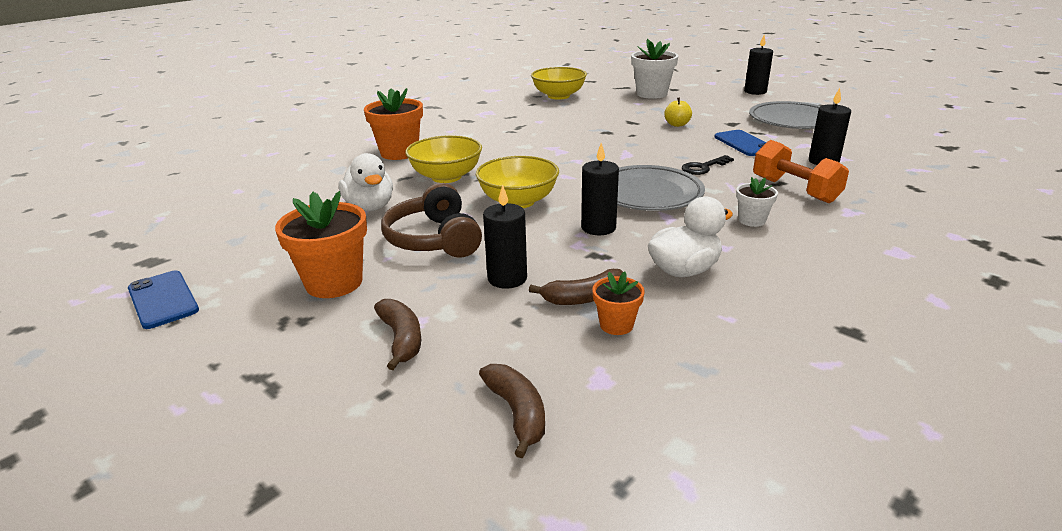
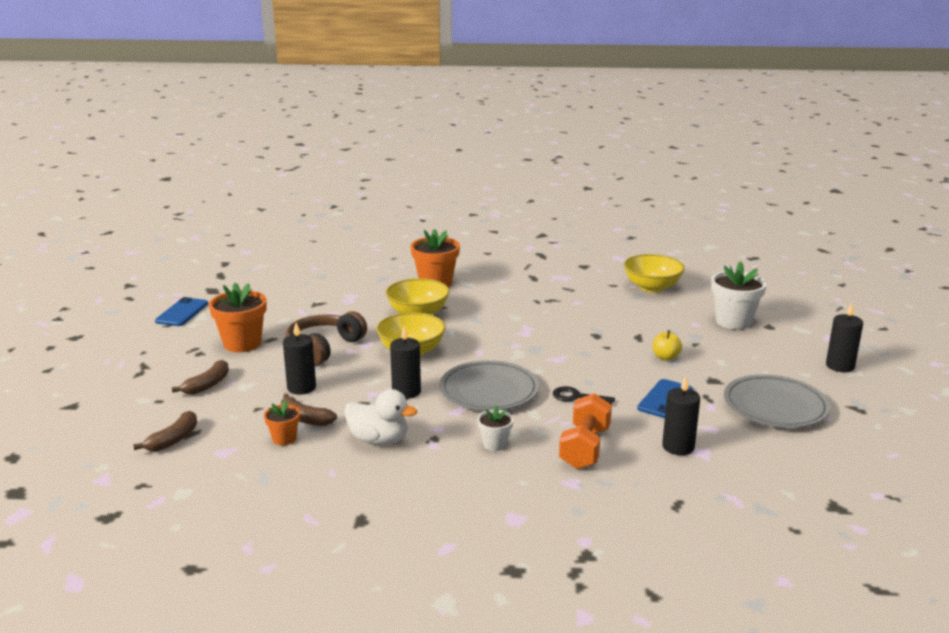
camera: 50 degrees right, 5 degrees down
(370, 207) = (342, 311): white duck -> none

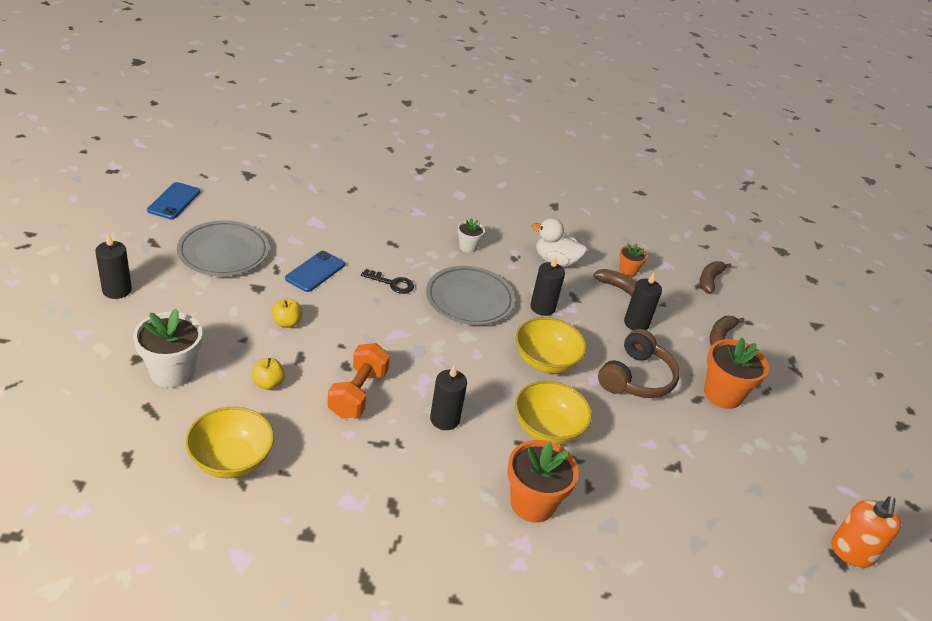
camera: 175 degrees right, 15 degrees up
(182, 312) = (824, 463): blue phone -> blue phone (174, 201)
(207, 278) = (852, 552): none -> orange soap dispenser
(585, 448) = (400, 235): orange dumbbell -> orange dumbbell (358, 393)
(654, 321) = (268, 383): none -> yellow apple
(678, 447) = (329, 227): black candle -> black candle (444, 419)

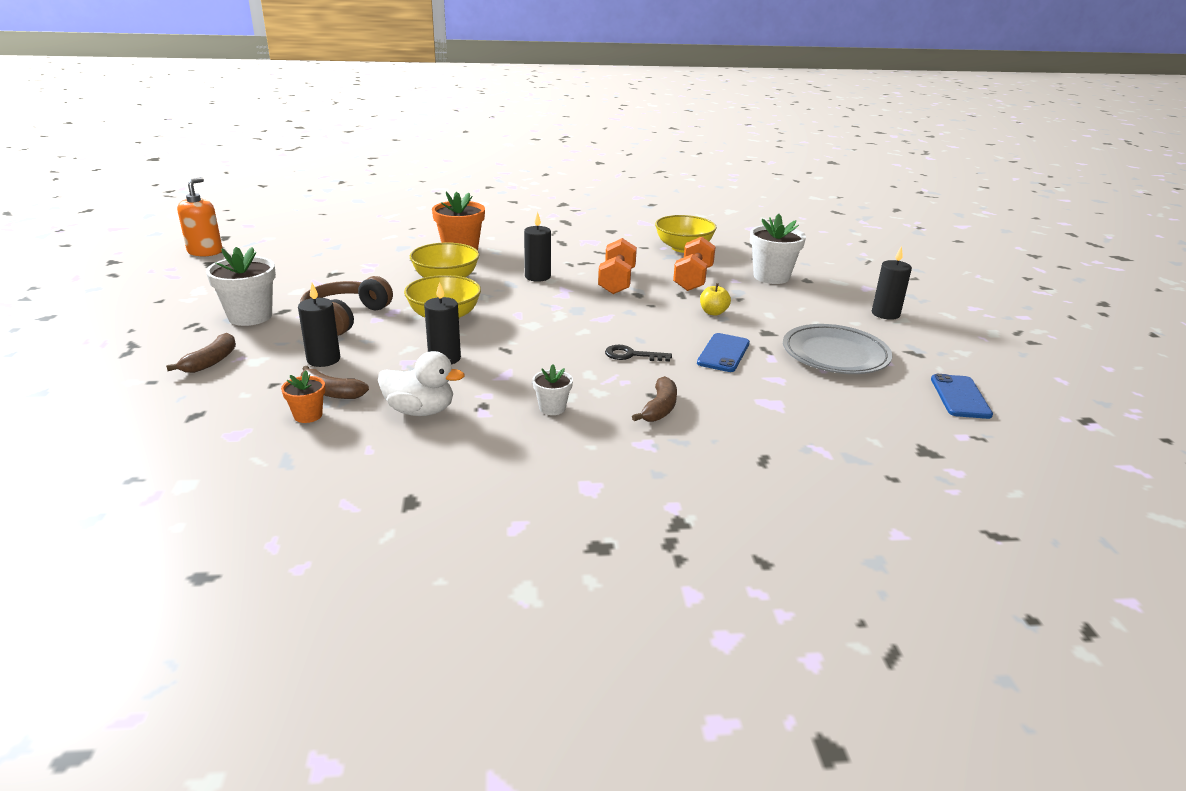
camera: 175 degrees right, 10 degrees down
(268, 383) = (693, 279): yellow apple -> orange dumbbell
(469, 299) = (536, 353): grey plate -> none
(709, 280) = (171, 424): brown banana -> brown banana (659, 408)
(722, 394) = (250, 316): orange flower pot -> white flower pot

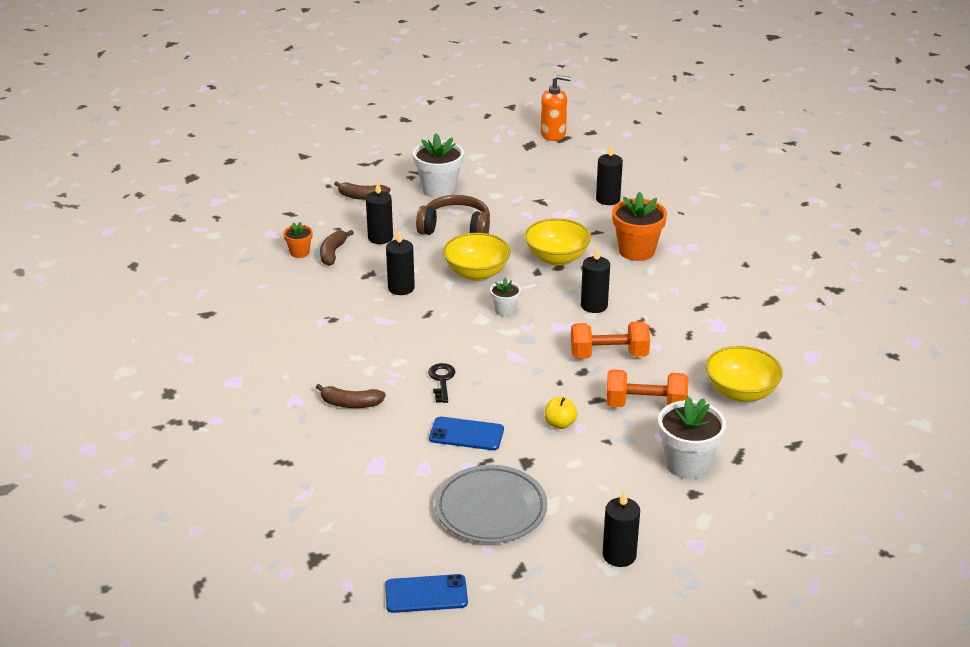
camera: 80 degrees right, 5 degrees up
(361, 248) = (608, 199): none -> black candle
(420, 411) = (317, 294): white duck -> none
(552, 408) = (336, 351): white flower pot -> white flower pot (505, 310)

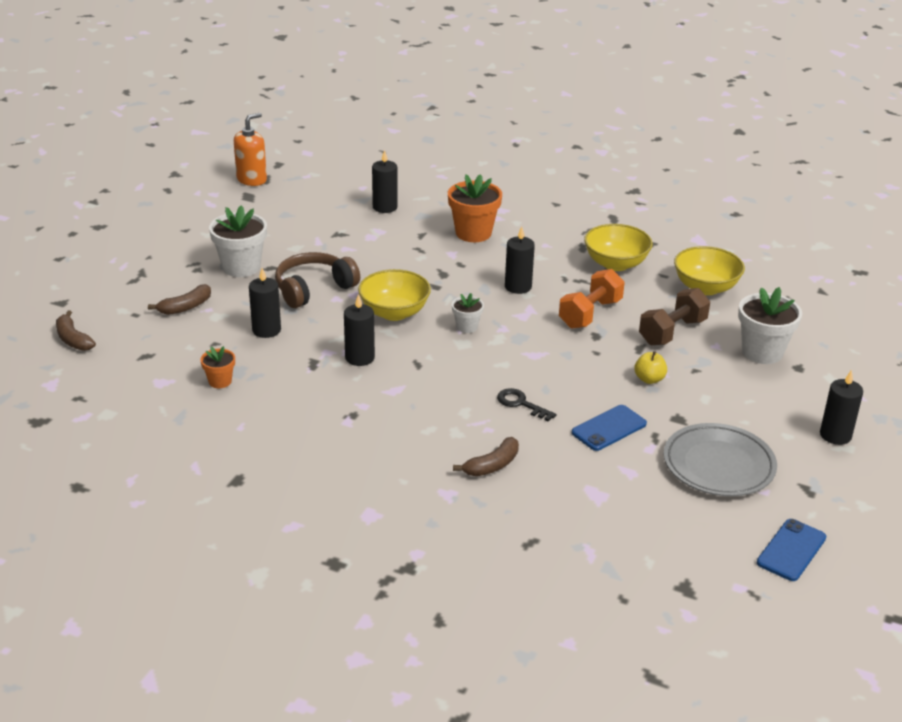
camera: 50 degrees left, 0 degrees up
(333, 253) = (250, 365): brown banana -> brown banana (73, 339)
(557, 258) = (430, 268): yellow bowl -> yellow bowl (615, 264)
(645, 405) = (672, 332): orange dumbbell -> brown dumbbell

